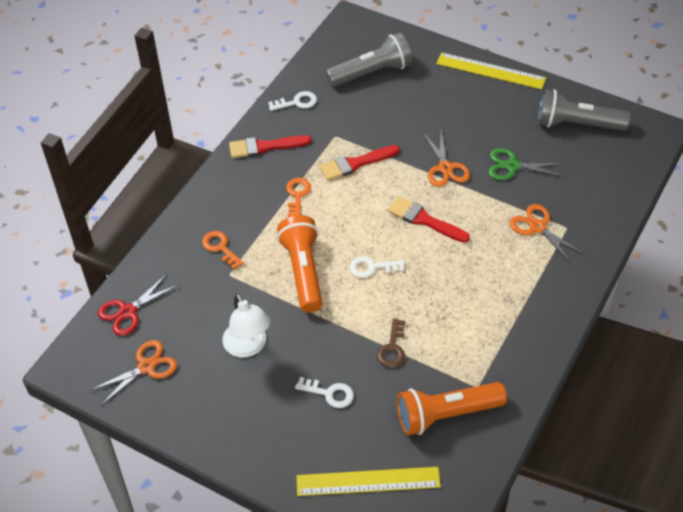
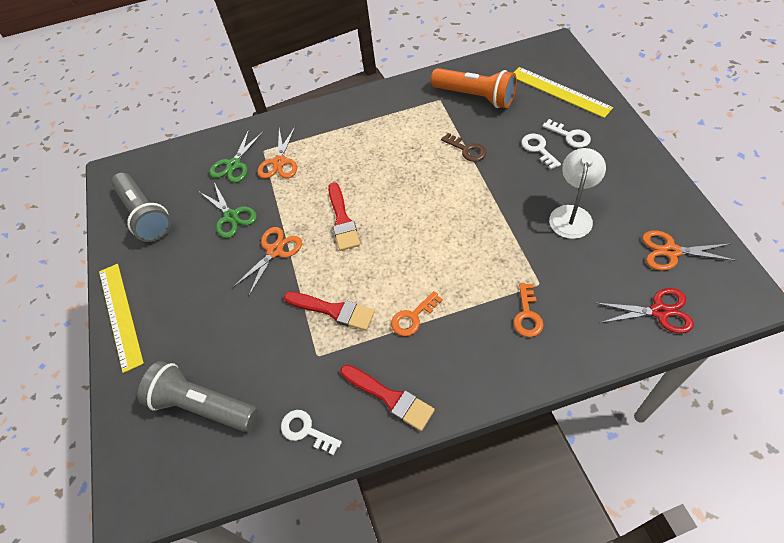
camera: 130 degrees left, 5 degrees up
(303, 271) = (475, 244): orange flashlight -> none
(372, 267) = (421, 211): white key -> white key (570, 136)
(392, 348) = (467, 150): brown key -> brown key turned 75 degrees clockwise
(571, 200) = (234, 165): none -> green scissors

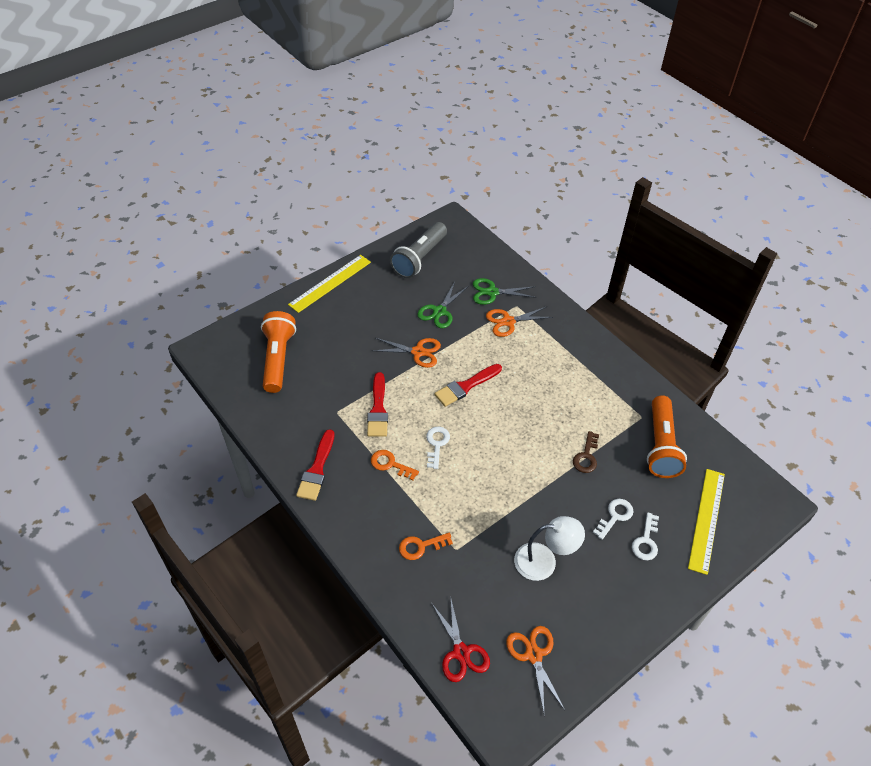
camera: 60 degrees right, 5 degrees down
(202, 405) = (278, 359): grey flashlight -> orange flashlight
(305, 430) = (277, 425): white key -> white key (436, 444)

